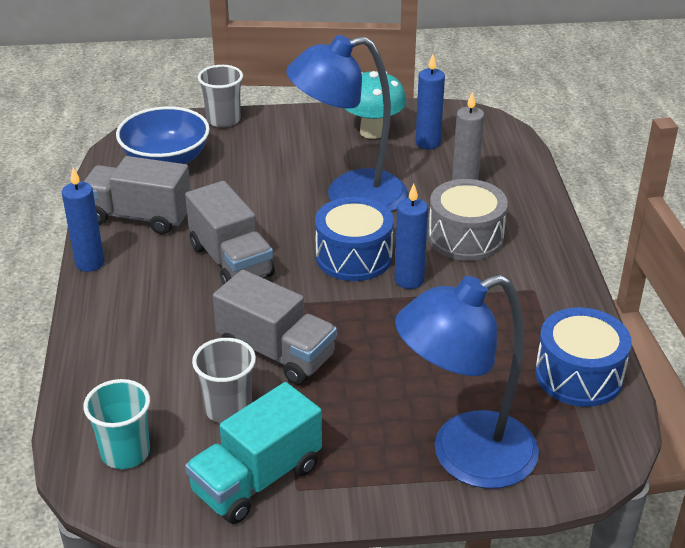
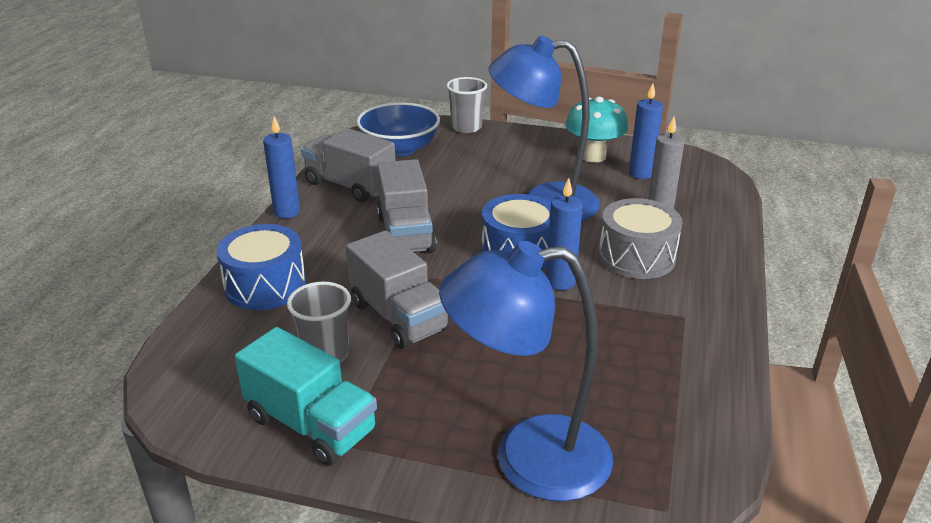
camera: 20 degrees right, 5 degrees down
(125, 452) = (212, 370): turquoise cup -> none
(257, 479) = (311, 424): turquoise truck -> turquoise truck turned 120 degrees counterclockwise
(578, 375) = (694, 409): blue drum -> blue drum (265, 286)

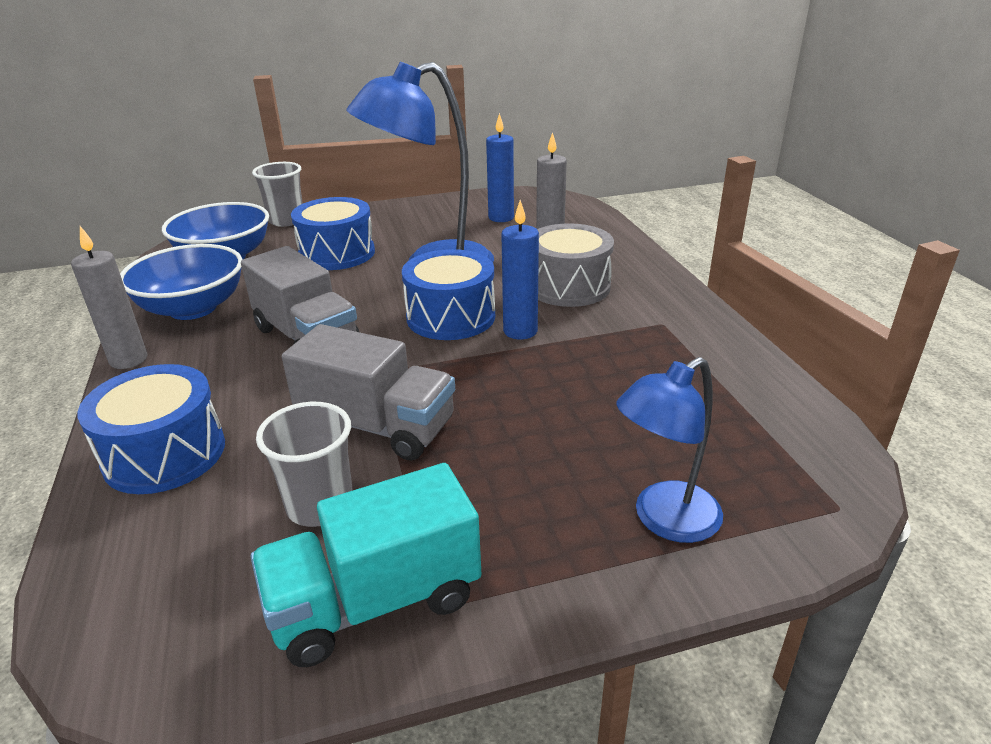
camera: 30 degrees left, 0 degrees up
(287, 212) = (129, 360): blue candle -> grey candle
(311, 424) = (375, 602): turquoise truck -> turquoise truck turned 150 degrees clockwise
(350, 185) = (193, 308): grey truck -> blue bowl
(480, 169) = (337, 253): none -> blue drum
(528, 459) = (664, 520): blue lamp -> blue lamp, size x0.59
(593, 156) = (443, 215): turquoise mushroom -> none

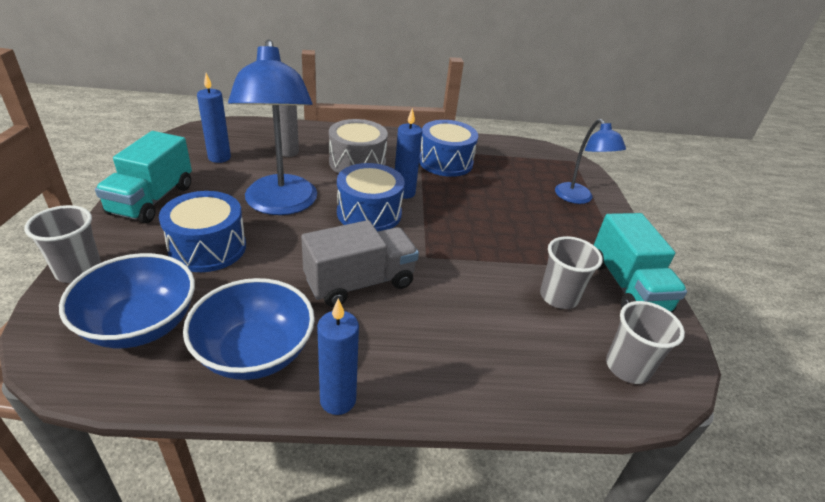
camera: 80 degrees left, 5 degrees up
(129, 360) = (338, 400): grey candle -> blue candle
(158, 595) = (627, 367): none -> grey cup
(165, 454) = (494, 368): blue drum -> blue drum (445, 162)
(377, 426) = (489, 265): grey truck -> none
(400, 214) = (152, 200): none -> turquoise truck

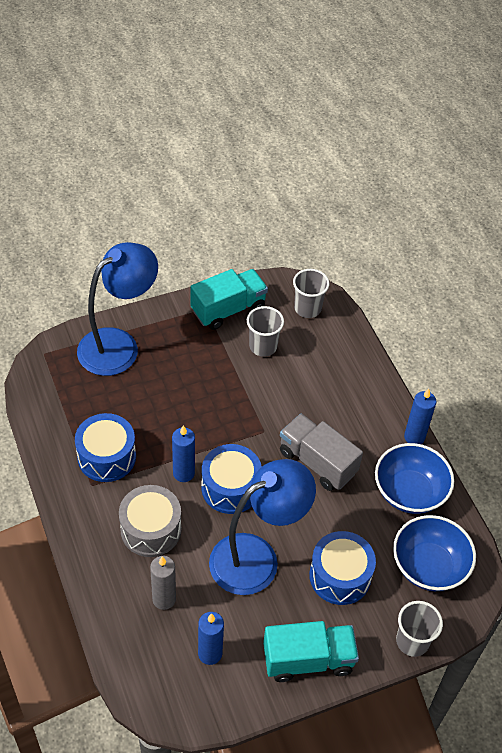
camera: 110 degrees left, 15 degrees up
(578, 198) = (118, 345): blue lamp -> blue lamp, size x1.70

